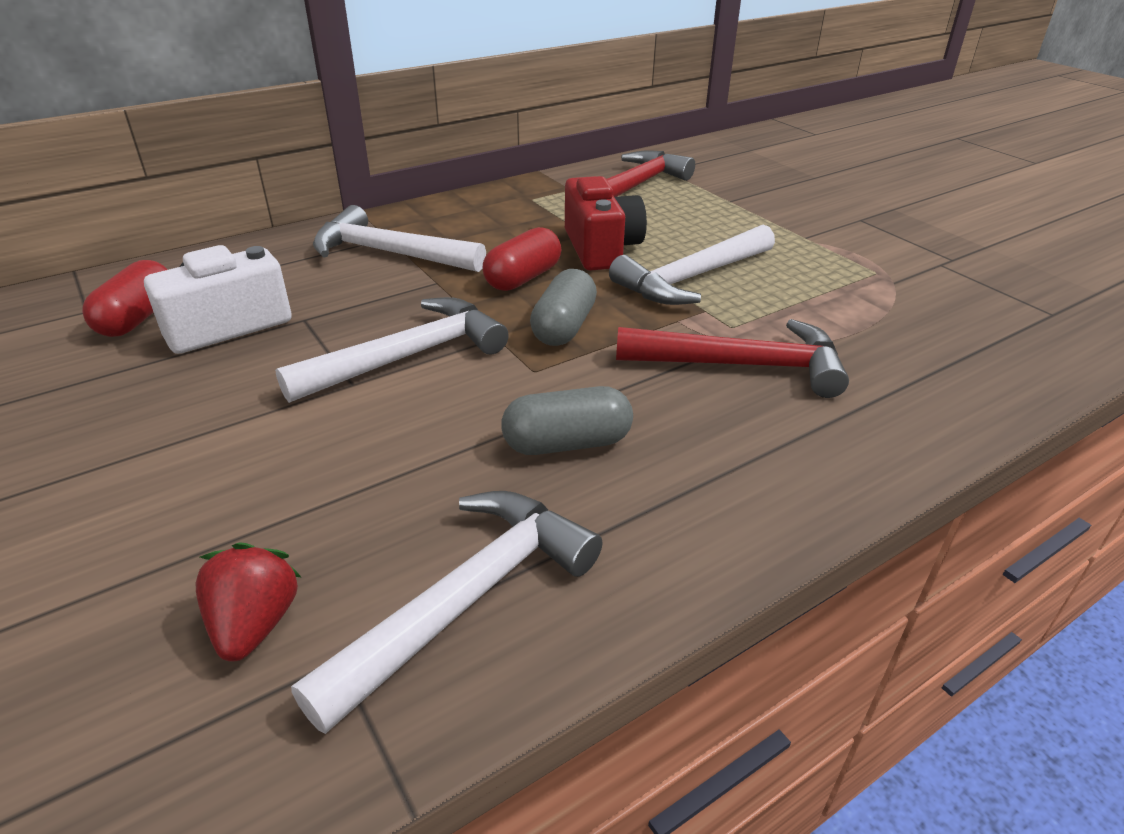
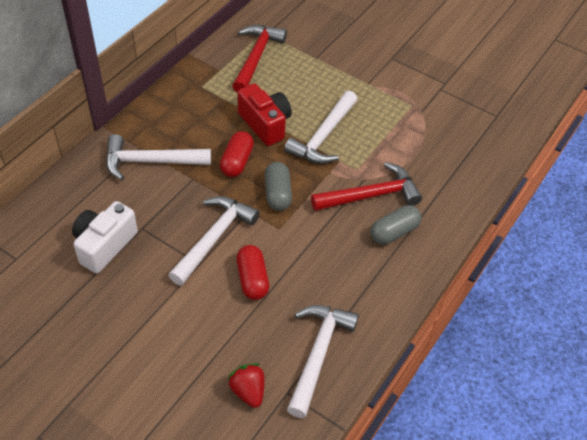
camera: 25 degrees left, 15 degrees up
(138, 318) = (51, 255): red capsule -> red capsule (252, 279)
(567, 443) = (316, 267): grey capsule -> grey capsule (394, 232)

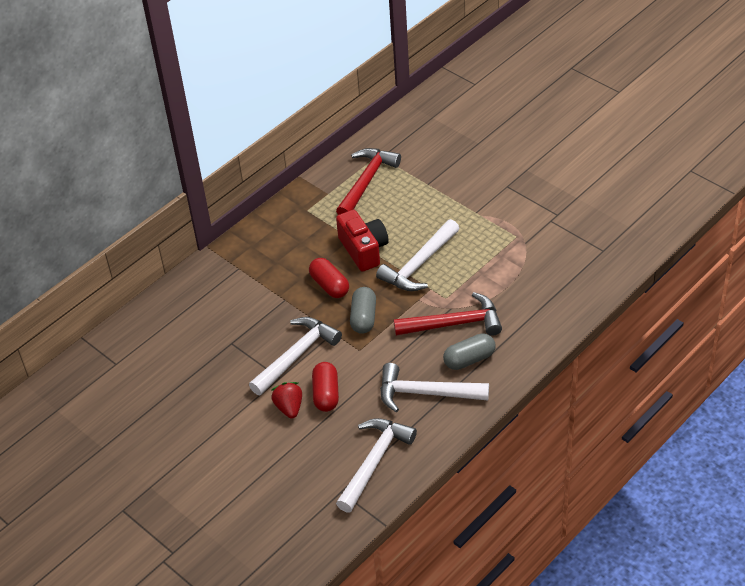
camera: 15 degrees right, 5 degrees down
(104, 245) = (195, 356): white camera -> none
(150, 161) = (247, 282): white hammer -> white hammer (425, 393)
(237, 162) = (329, 285): red capsule -> red capsule turned 60 degrees counterclockwise
(248, 391) = (306, 487): red strawberry -> red strawberry (289, 407)

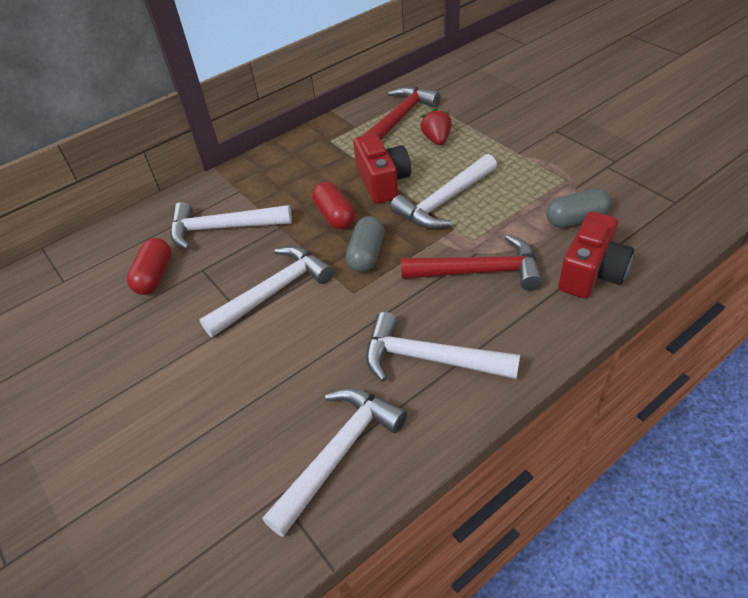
camera: 10 degrees right, 0 degrees up
(236, 305) = (223, 228): none -> white hammer
(289, 407) = (244, 358): red strawberry -> red strawberry (436, 139)
(326, 394) = (296, 345): red capsule -> red capsule (154, 276)
(469, 359) = (494, 318): grey capsule -> grey capsule (576, 219)
(538, 317) = (591, 273): none -> red camera

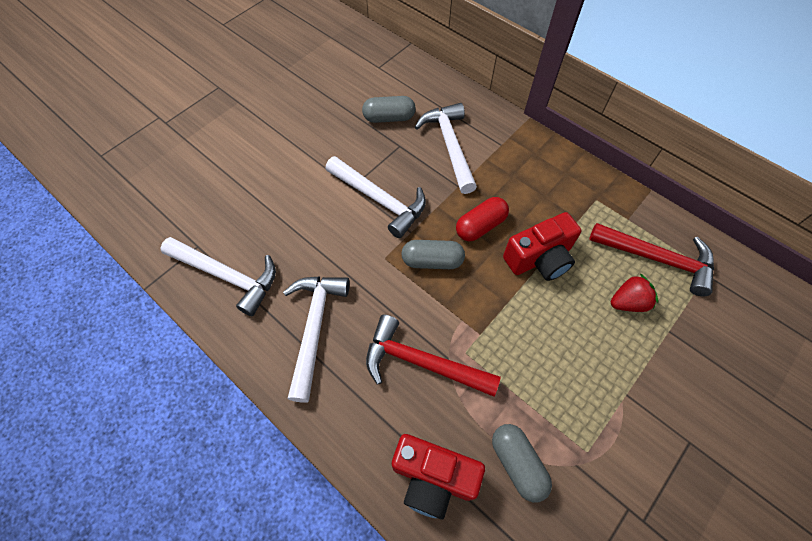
camera: 75 degrees right, 15 degrees up
(154, 276) = (389, 118): red capsule -> grey capsule
(444, 201) = (520, 321): white hammer -> none
(479, 271) = (422, 362): red hammer -> red hammer turned 120 degrees clockwise

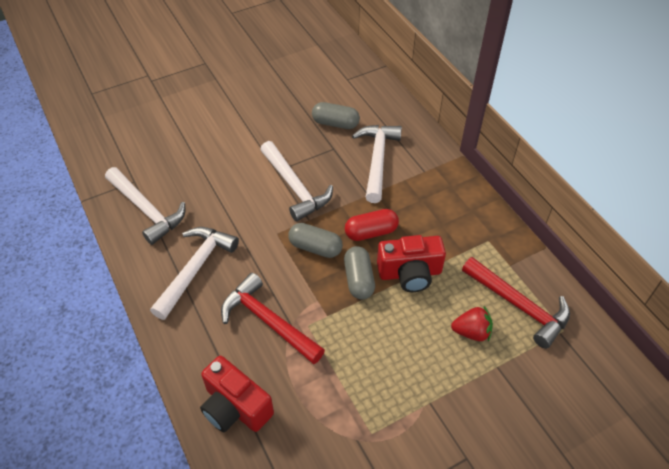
camera: 20 degrees right, 10 degrees down
(517, 463) = (308, 421): grey capsule -> grey capsule (358, 279)

